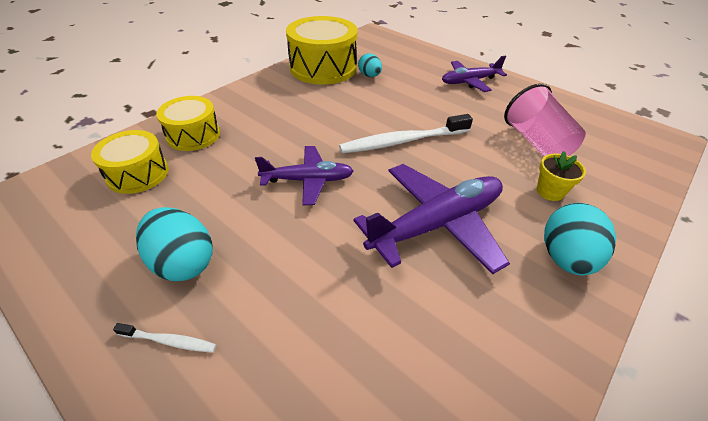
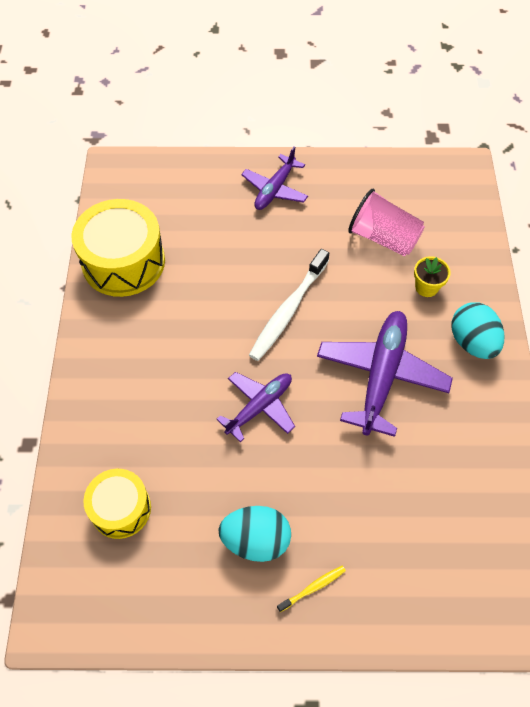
camera: 40 degrees left, 15 degrees up
(169, 341) = (313, 588): white toothbrush -> yellow toothbrush
(193, 135) = (111, 436): yellow drum -> none
(369, 76) = (180, 243): turquoise egg -> none

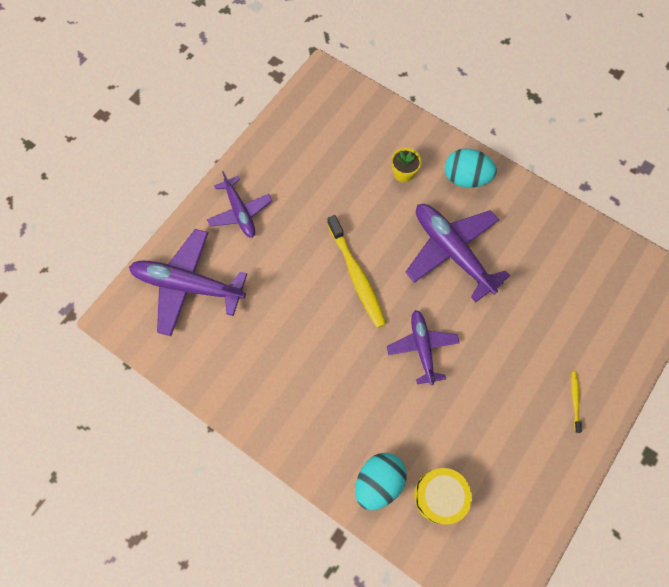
camera: 55 degrees left, 10 degrees up
(123, 262) = (222, 367): yellow drum -> none
(177, 195) = (187, 285): none -> purple plane
(256, 540) = (520, 415): turquoise egg -> turquoise egg (378, 482)
(288, 310) = (356, 276): white toothbrush -> yellow toothbrush
(383, 238) = (342, 170): pink cup -> none

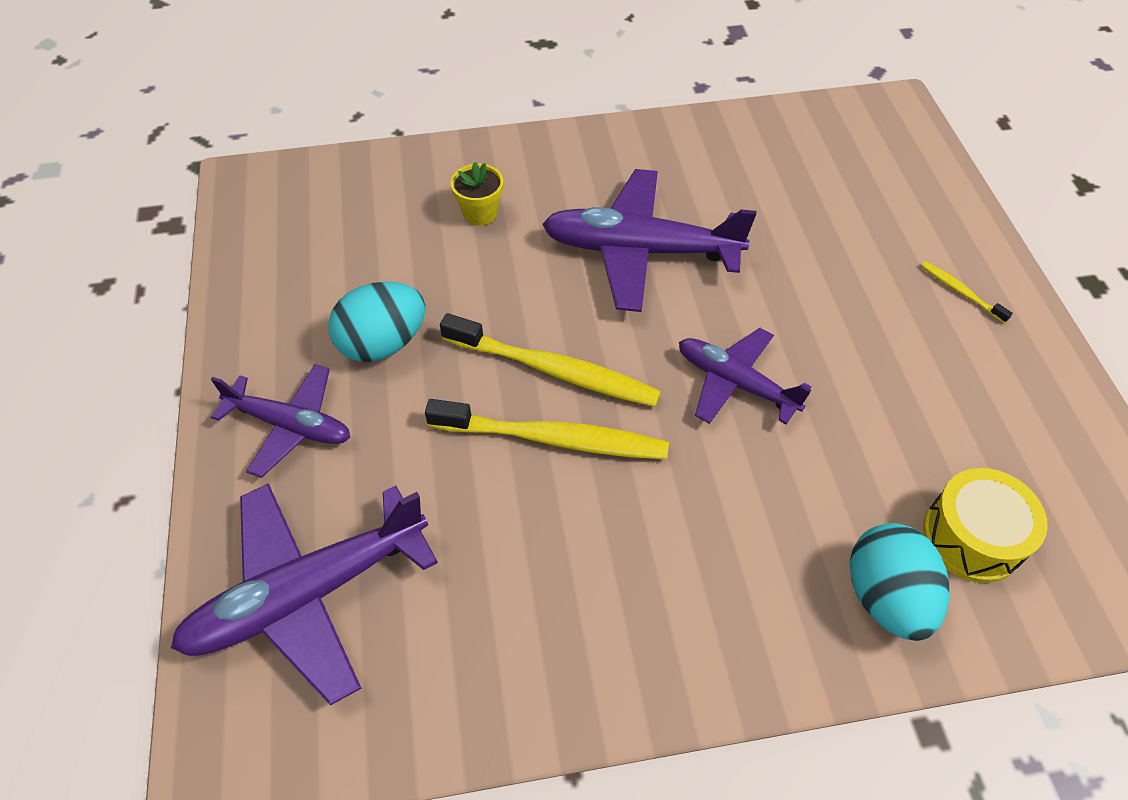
camera: 45 degrees left, 15 degrees down
(326, 304) = (553, 438): none -> yellow toothbrush
(465, 178) = (562, 165): turquoise egg -> turquoise egg (383, 343)

